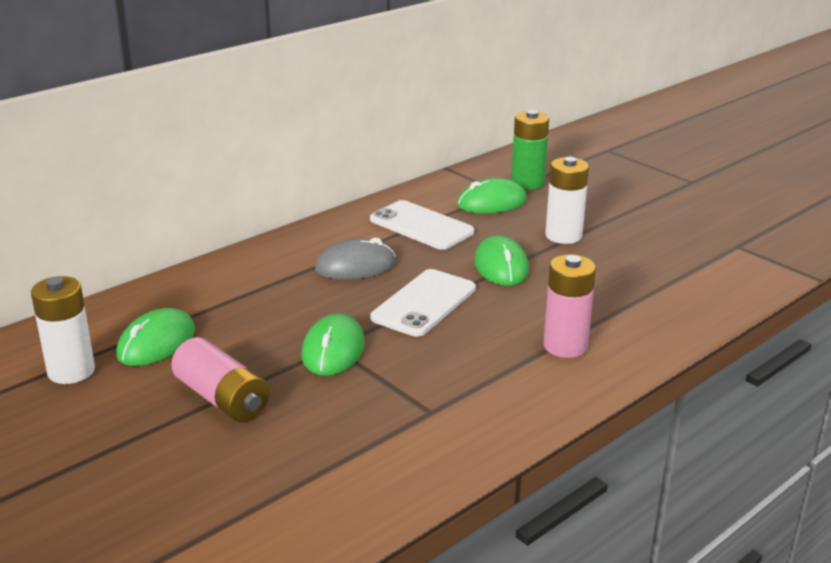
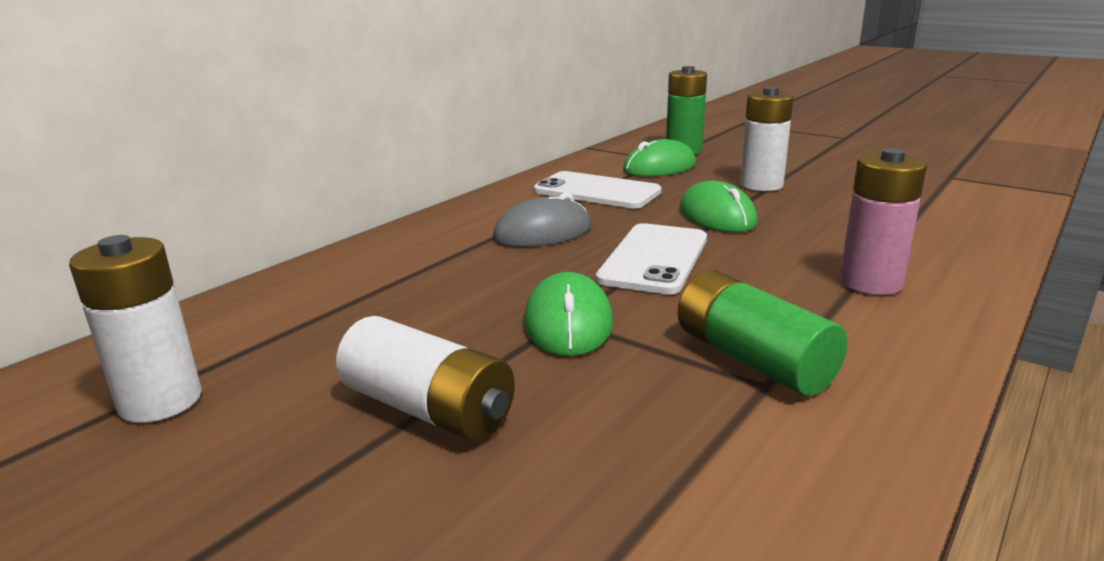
camera: 10 degrees left, 5 degrees down
(156, 343) = (299, 344): green mouse -> none
(222, 398) = (429, 409): pink battery -> white battery
(435, 394) = (752, 359): none -> green battery

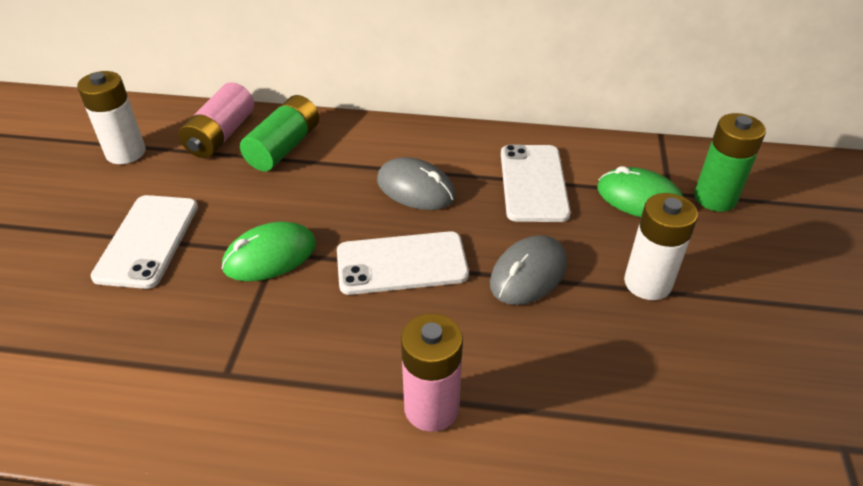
camera: 60 degrees right, 20 degrees up
(262, 316) = (221, 135): none -> pink battery
(429, 409) = (147, 241): white battery -> white phone
(717, 216) = (528, 274): green mouse -> grey mouse
(752, 359) = (257, 360): green battery -> green battery (284, 147)

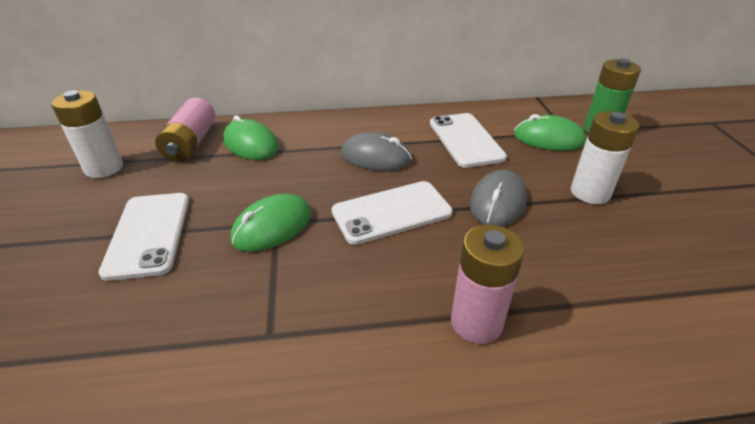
camera: 15 degrees left, 5 degrees down
(284, 147) = (251, 144): green battery -> green mouse

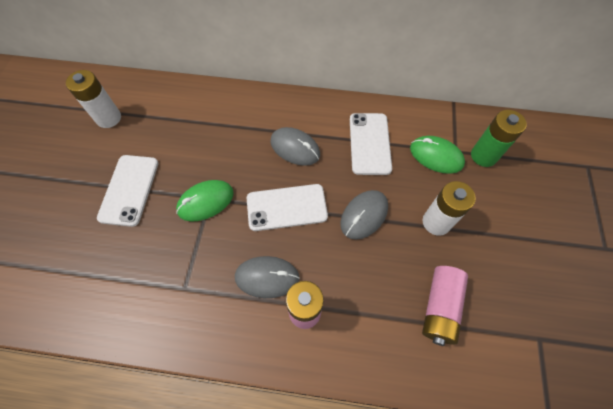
camera: 15 degrees right, 25 degrees up
(191, 143) = (169, 103): pink battery -> pink battery (440, 307)
(251, 144) = (210, 113): green mouse -> none
(398, 292) = (267, 277): none -> grey mouse

